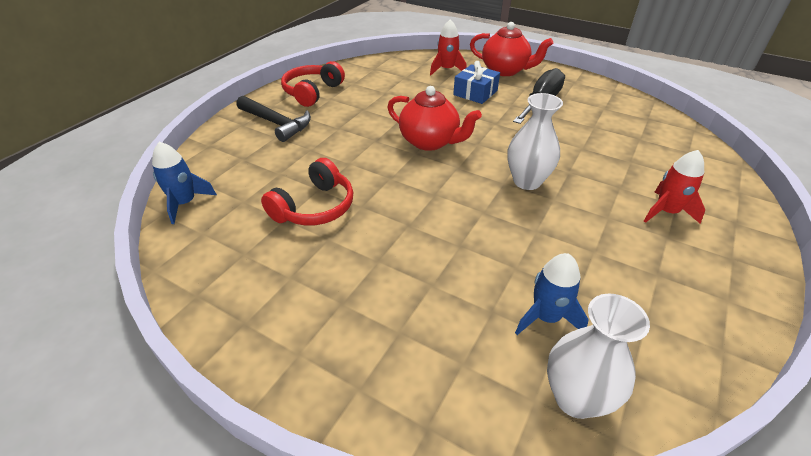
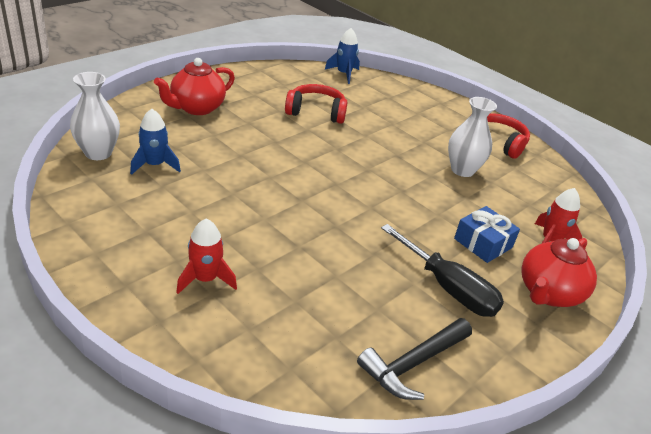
camera: 100 degrees right, 5 degrees down
(276, 123) = (439, 116): black hammer -> black hammer (413, 364)
(314, 207) = (316, 112): red headphones -> red headphones turned 135 degrees clockwise
(430, 142) = (384, 181): red teapot -> red teapot (196, 108)
(527, 181) = (297, 213): white vase -> white vase (462, 170)

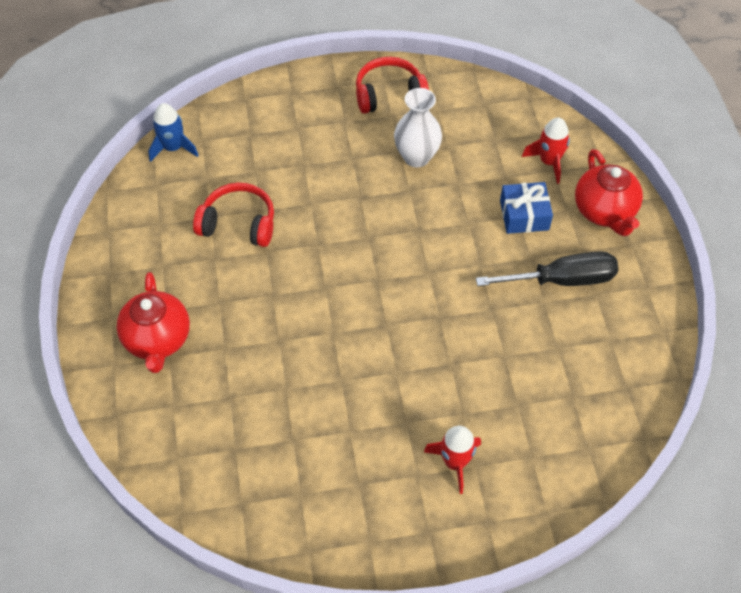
camera: 50 degrees left, 20 degrees up
(98, 153) = (195, 479): white vase -> none
(154, 165) = (251, 431): blue rocket -> none
(316, 112) = (238, 224): red headphones -> red headphones turned 60 degrees clockwise
(413, 364) = (626, 359): black hammer -> none

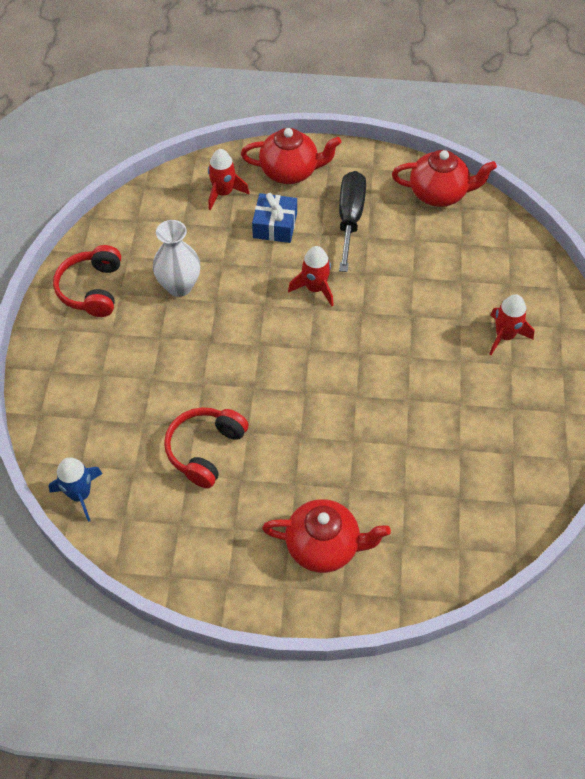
camera: 75 degrees left, 0 degrees up
(455, 268) = (315, 288): none -> red rocket
(638, 360) = (439, 194): none -> red teapot

